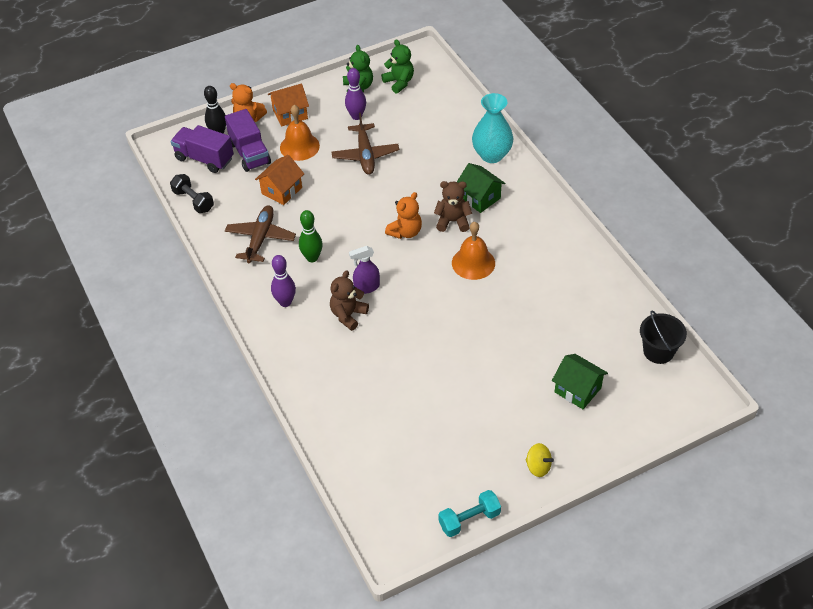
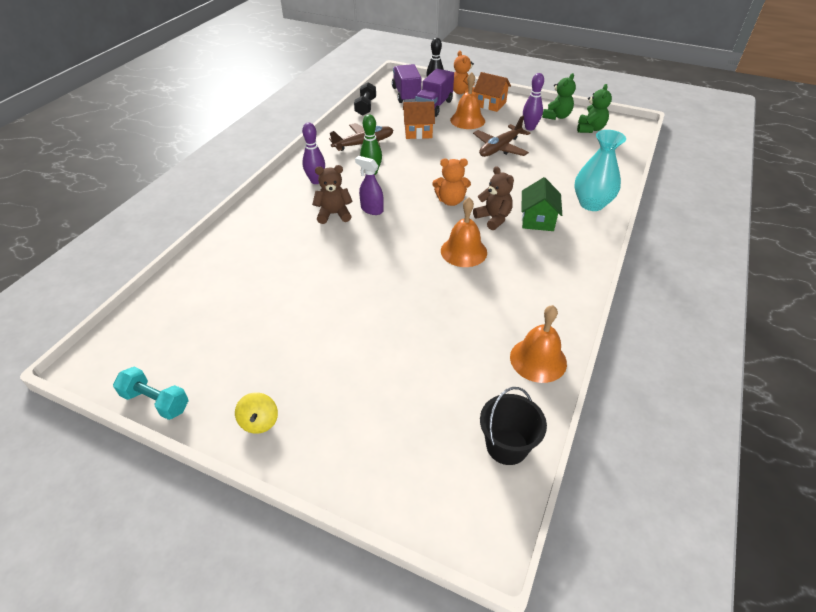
camera: 50 degrees right, 5 degrees down
(577, 390) = (387, 401): green house -> none
(609, 292) = (538, 360): none -> orange bell

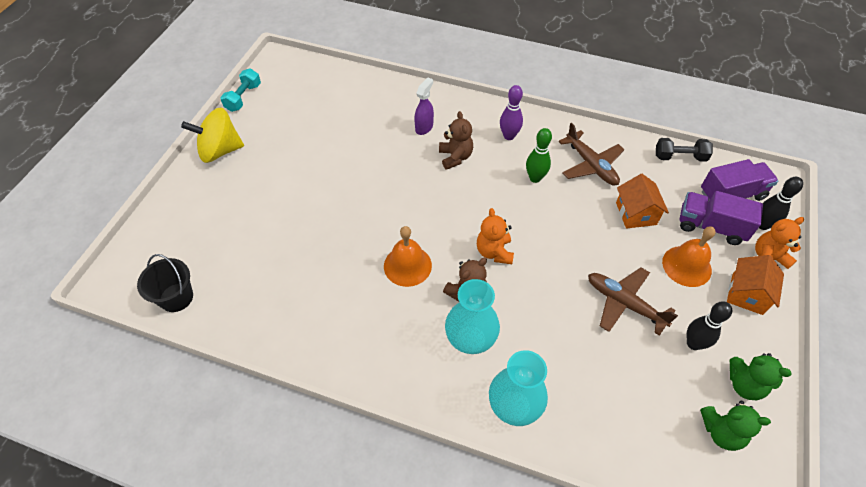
camera: 85 degrees right, 10 degrees up
(259, 422) = (220, 151): yellow spinning top -> yellow spinning top, size x1.98
(371, 209) = (467, 185): purple spray bottle -> purple spray bottle (424, 127)
(530, 128) = (693, 343): purple bowling pin -> black bowling pin
(537, 220) = (470, 339): green house -> turquoise vase
(538, 360) = (260, 325): orange bell -> none

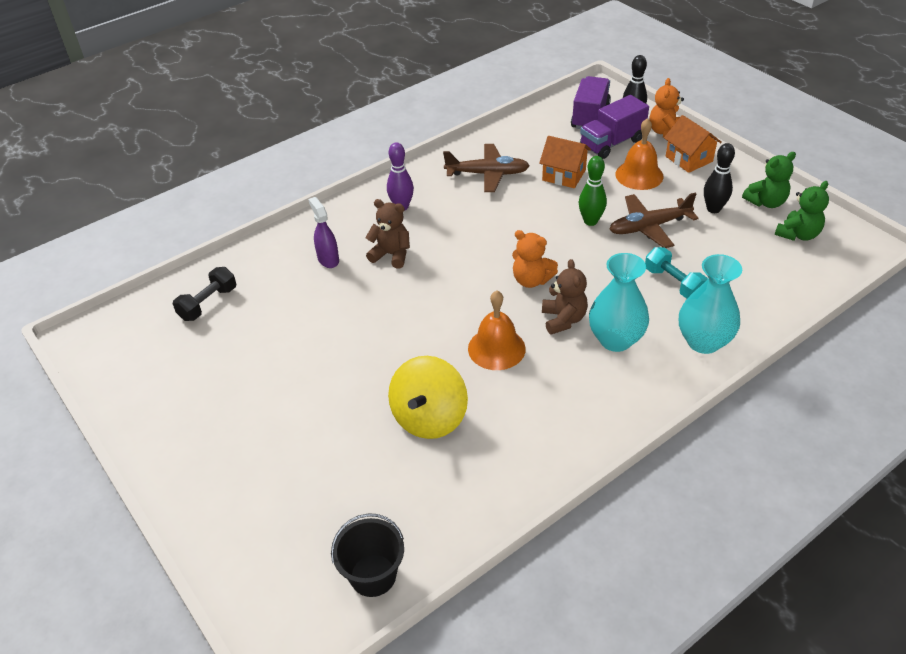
camera: 55 degrees left, 10 degrees down
(220, 151) = (176, 450): yellow spinning top -> yellow spinning top (429, 417)
(243, 97) = (108, 395): turquoise dumbbell -> turquoise dumbbell (673, 283)
(535, 178) = (469, 214): green bowling pin -> green bowling pin (590, 221)
(680, 157) = (527, 122): black dumbbell -> black dumbbell (208, 303)

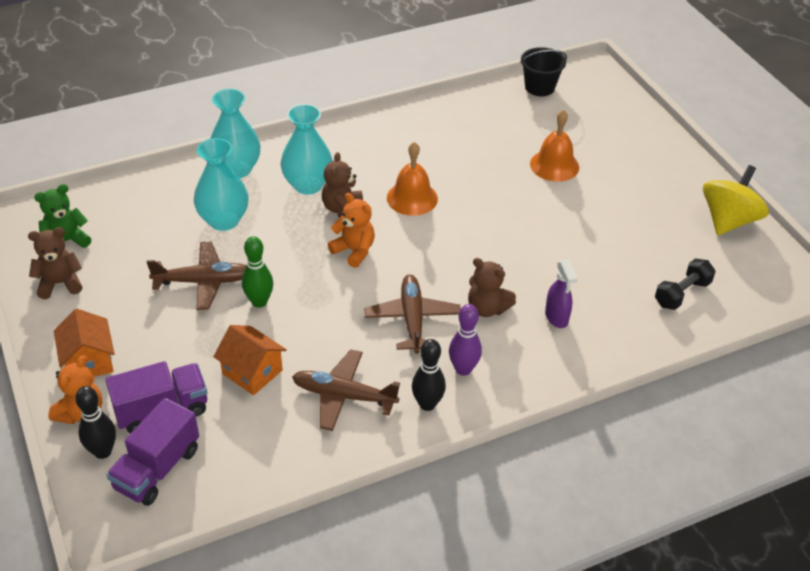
camera: 170 degrees left, 0 degrees up
(429, 417) = (483, 160): yellow spinning top -> yellow spinning top (728, 220)
(454, 233) = (412, 319): none -> brown plane
(639, 175) = (165, 351): orange bell -> orange bell (554, 165)
(673, 283) = (224, 220): turquoise dumbbell -> turquoise vase
(713, 209) = (121, 288): black bowling pin -> black bowling pin (427, 404)
(766, 202) = (60, 283): green teddy bear -> brown teddy bear

